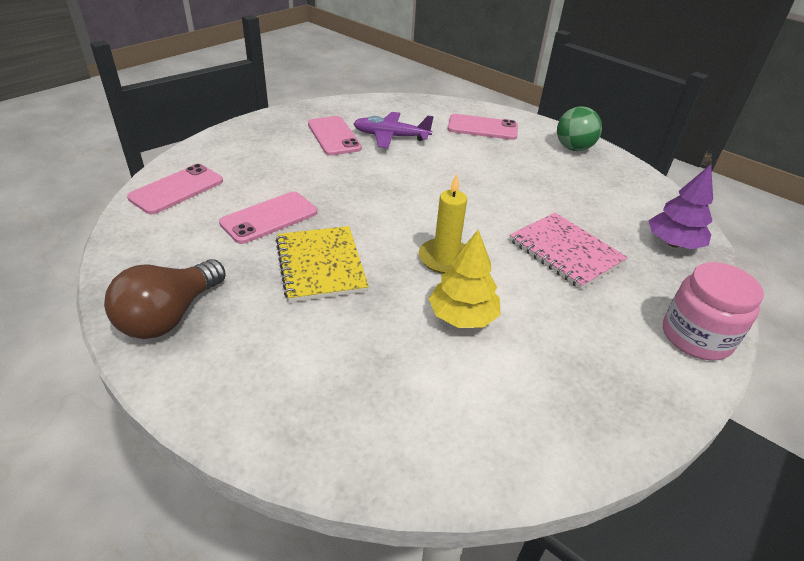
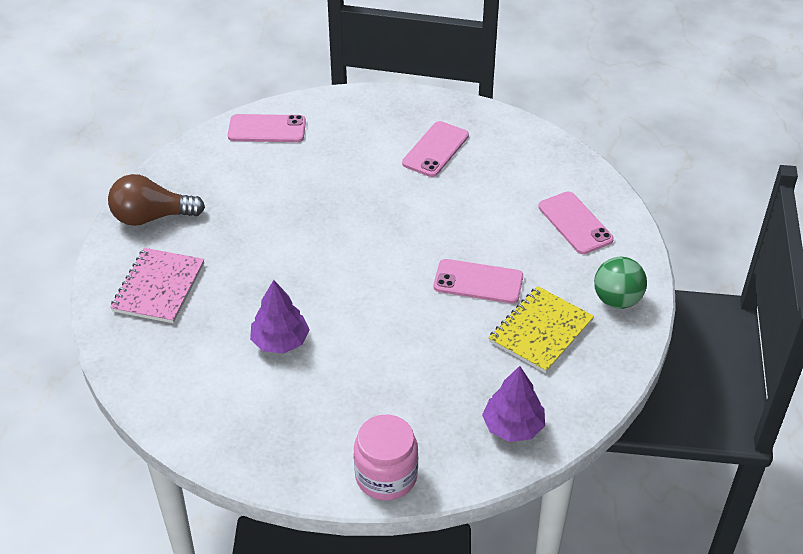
camera: 55 degrees right, 5 degrees up
(269, 218) = (285, 191): pink phone -> pink phone (478, 282)
(321, 265) = (262, 247): yellow notebook -> yellow notebook (541, 331)
(391, 136) = (478, 179): purple plane -> none
(445, 259) = (336, 301): yellow candle -> none
(462, 316) = (280, 341): yellow tree -> purple tree
(565, 251) = (420, 363): pink notebook -> pink notebook (159, 287)

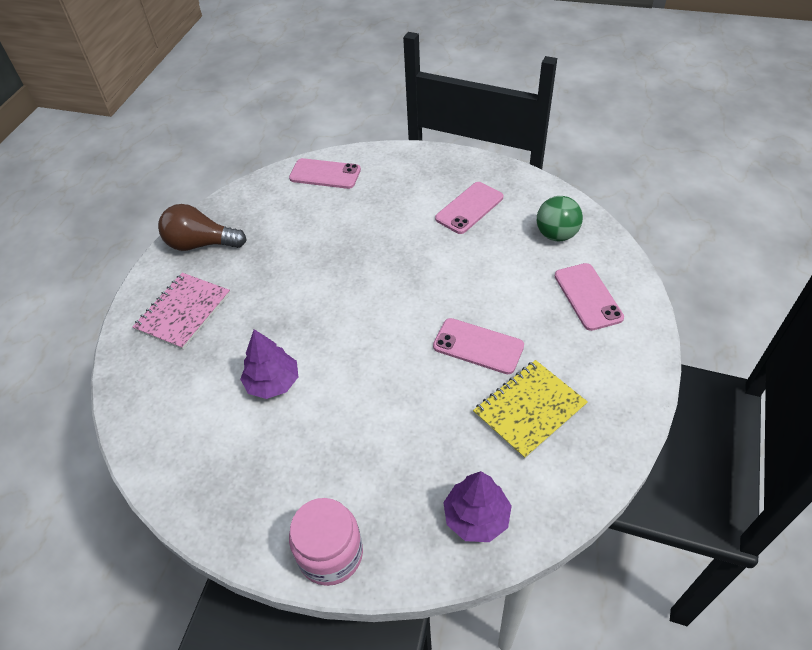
camera: 15 degrees right, 5 degrees up
(617, 300) = (616, 386): green ball -> green ball (556, 235)

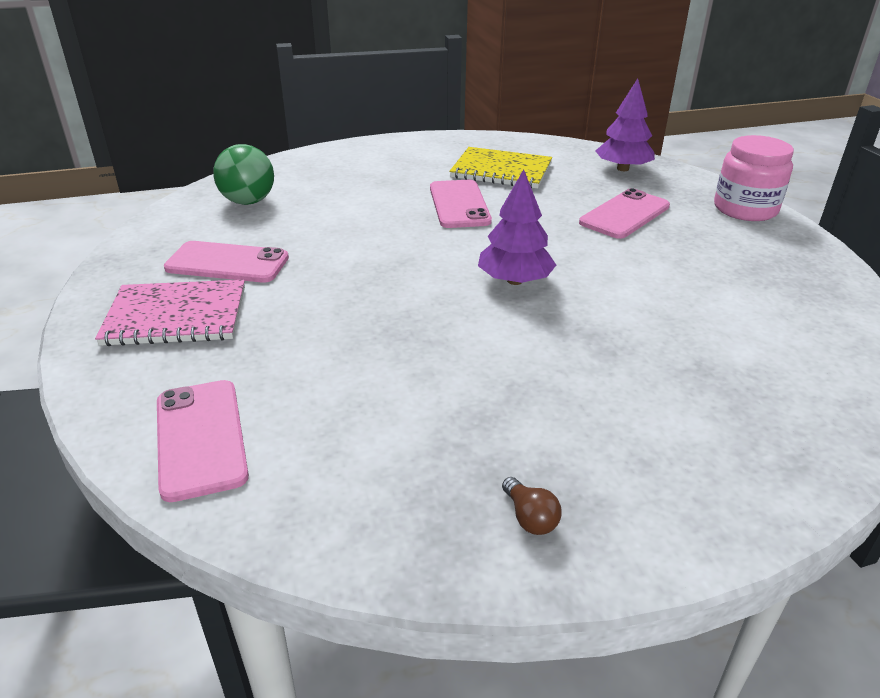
camera: 125 degrees left, 15 degrees down
(183, 312) = (681, 440): pink notebook -> pink notebook (176, 316)
(201, 244) = (529, 517): brown light bulb -> brown light bulb, size x0.40
(273, 382) = (661, 300): purple tree -> purple tree (514, 280)
(588, 296) = (337, 172): pink phone -> pink phone (624, 214)

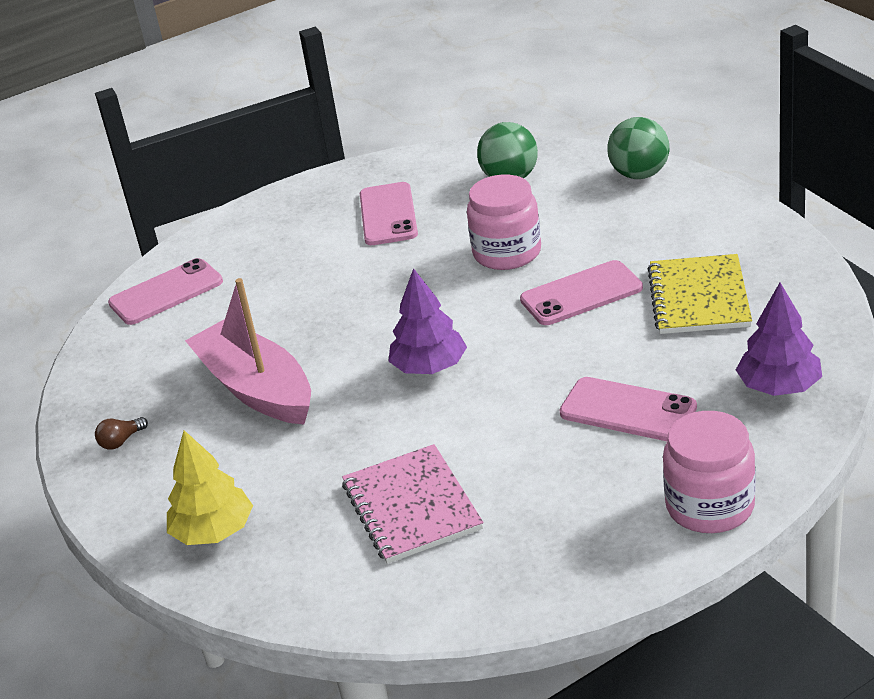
camera: 80 degrees right, 0 degrees up
(176, 316) = (299, 226): pink notebook -> pink notebook (412, 506)
(315, 159) = (639, 174): none -> green ball
(366, 221) = (507, 253): none -> pink jar
(482, 386) = (256, 389): none -> pink boat
(742, 449) = (213, 532): none -> yellow tree

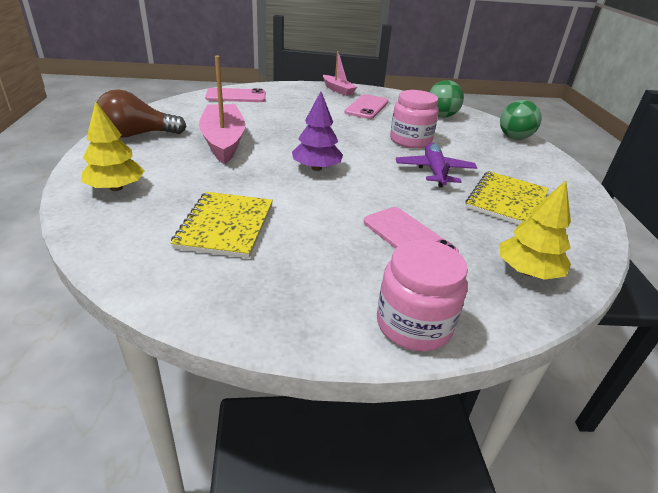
camera: 20 degrees right, 0 degrees up
(121, 441) = (138, 135): brown light bulb -> brown light bulb, size x2.47
(308, 197) = (338, 90): none -> pink boat
(412, 506) = (226, 226): pink notebook -> yellow notebook
(581, 294) = (434, 171): pink phone -> purple plane
(779, 387) = (527, 271): purple tree -> yellow tree

